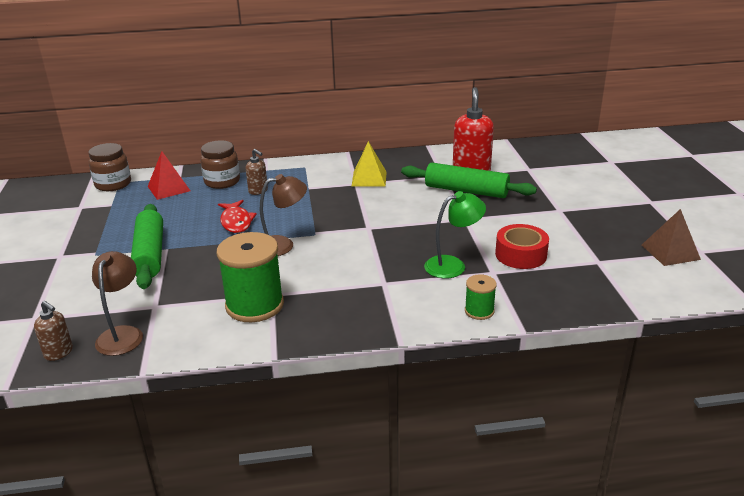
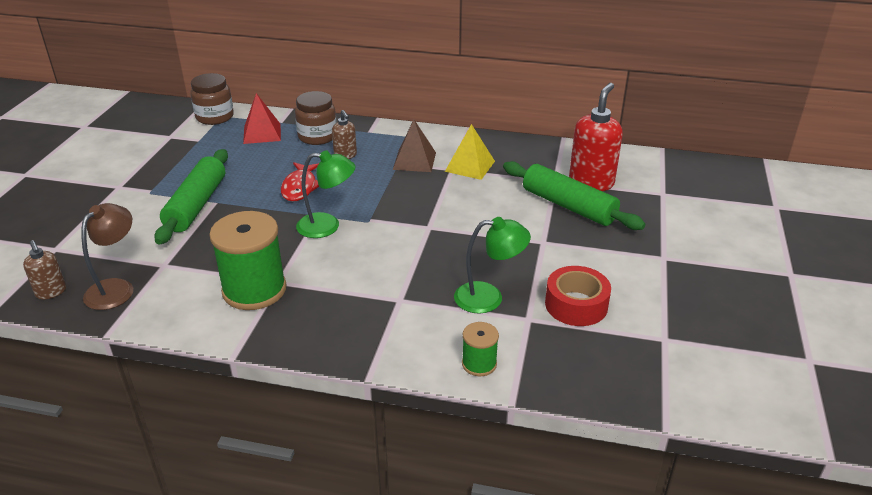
camera: 20 degrees right, 5 degrees up
(282, 245) = (327, 226): brown lamp -> green lamp
(670, 252) = (768, 350): brown pyramid -> brown pyramid (414, 161)

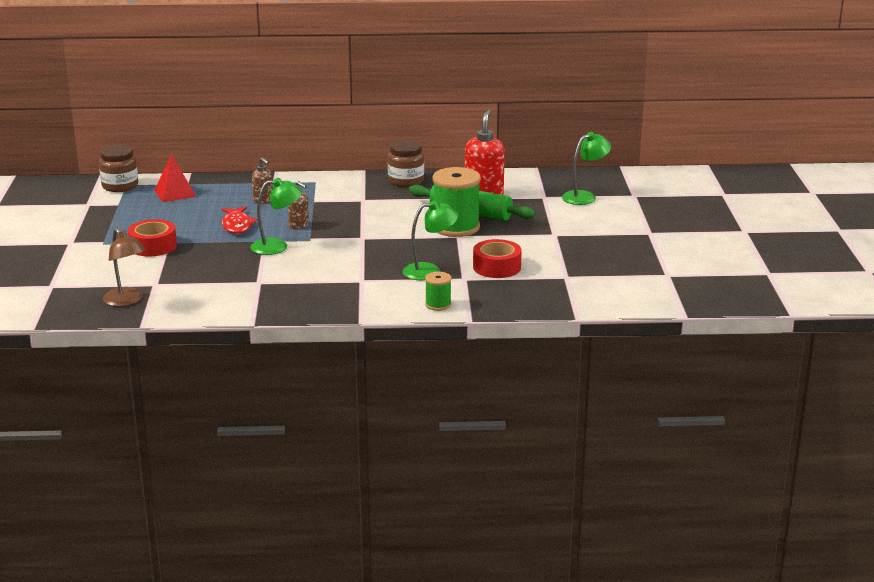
camera: 15 degrees left, 10 degrees down
(51, 292) = (73, 310): brown soap dispenser -> brown soap dispenser (299, 226)
(116, 288) = (127, 301): brown lamp -> brown lamp turned 135 degrees clockwise
(196, 205) = (153, 246): green rolling pin -> red tape
(254, 290) = (242, 289): green spool -> green spool (456, 227)
(317, 136) = (229, 190): brown jar -> brown jar (406, 181)
(414, 161) = (327, 197): brown pyramid -> none
(470, 166) = (377, 196): yellow pyramid -> none
(713, 200) = (584, 196): none -> green lamp

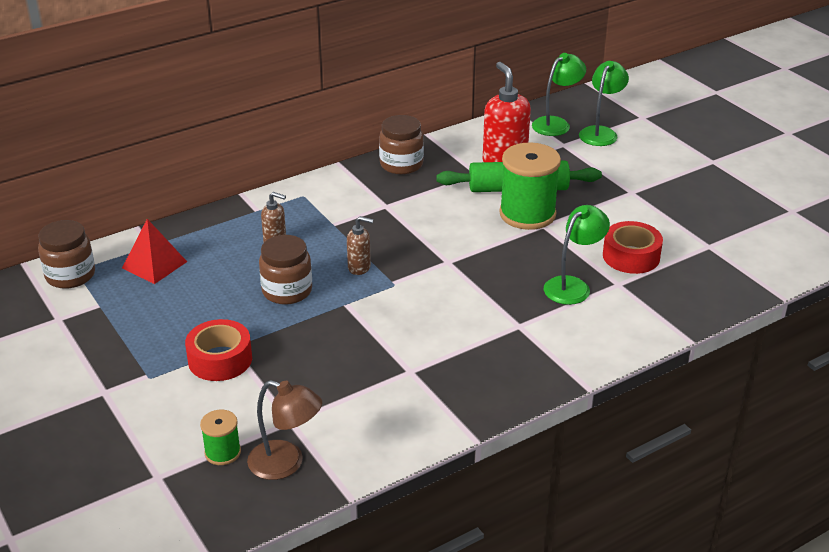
camera: 30 degrees left, 10 degrees up
(237, 225) = (287, 291): red fish -> brown jar
(277, 246) = (369, 307): green lamp -> green lamp (556, 124)
(438, 304) = (637, 331): green spool -> green spool (222, 452)

